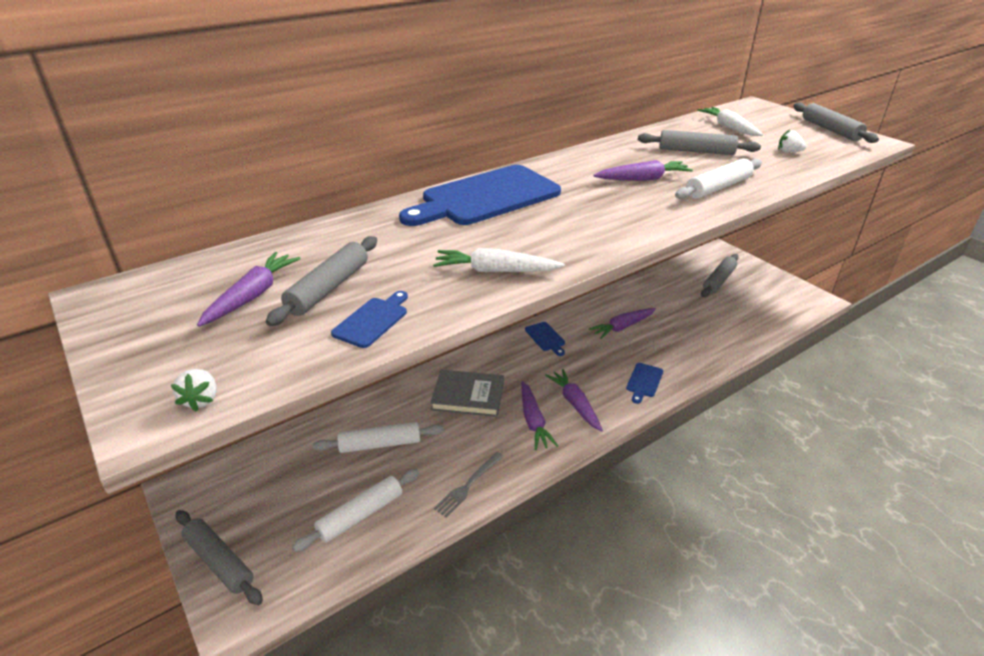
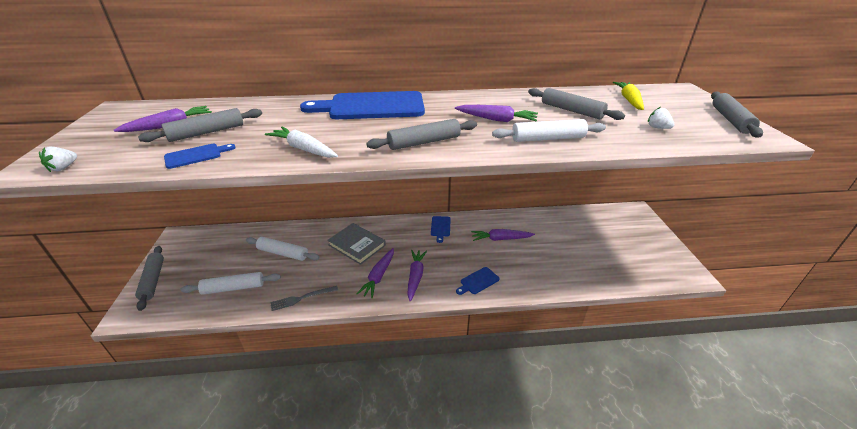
camera: 30 degrees right, 0 degrees up
(719, 280) = (612, 232): grey rolling pin -> grey rolling pin (424, 142)
(729, 128) = (629, 100): white carrot -> yellow carrot

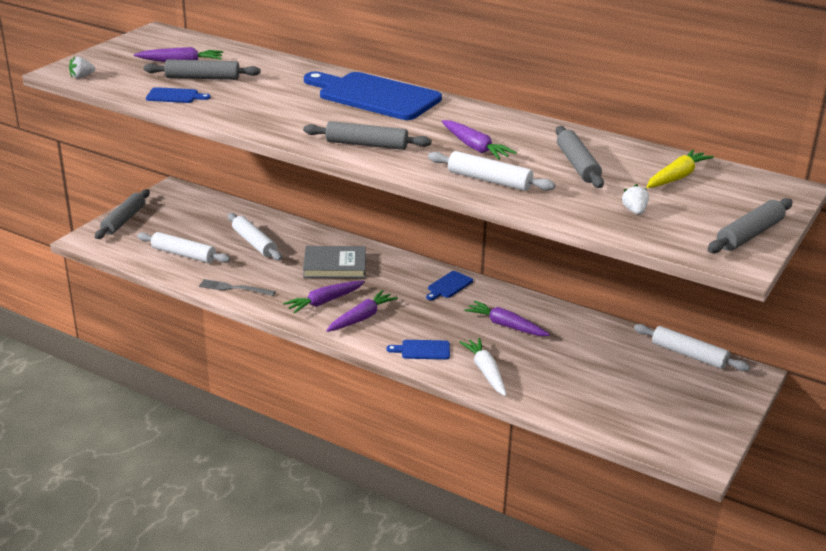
camera: 35 degrees right, 5 degrees down
(303, 149) = (259, 117): white carrot -> white carrot (485, 372)
(357, 245) = (335, 265): grey book -> grey book turned 75 degrees counterclockwise
(600, 212) = (689, 355): none -> white rolling pin

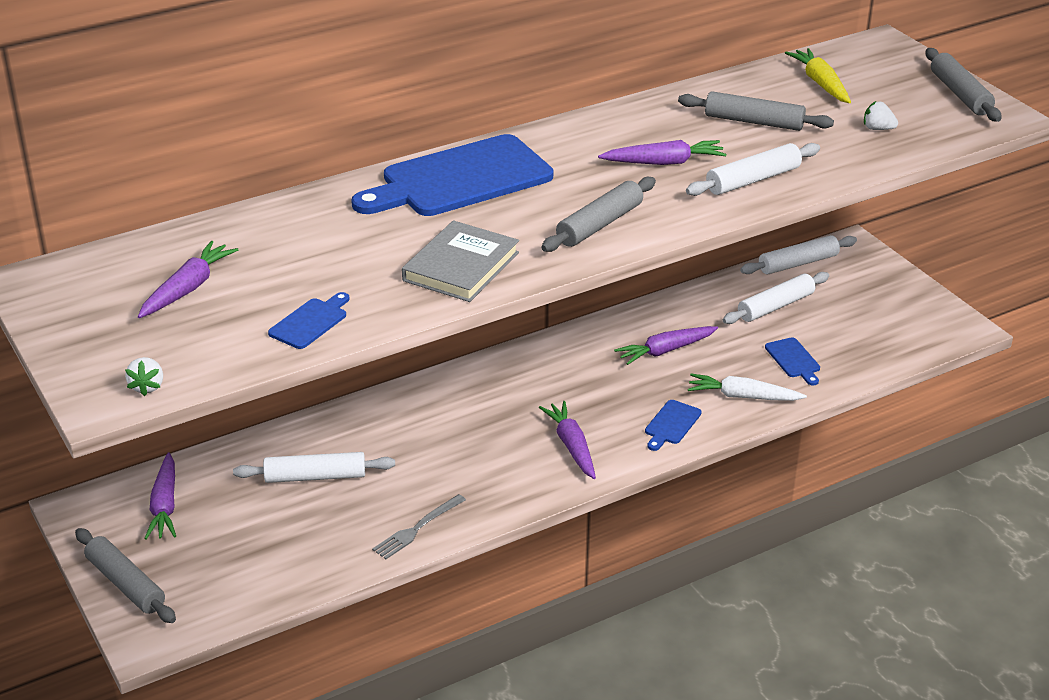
camera: 60 degrees left, 5 degrees up
(183, 254) = (286, 550): white rolling pin -> white rolling pin (775, 306)
(202, 78) = (267, 285): grey rolling pin -> none
(324, 302) = (512, 463): purple carrot -> purple carrot (165, 505)
(335, 265) = (434, 427): grey book -> grey book (461, 266)
(449, 286) = (554, 359): blue cutting board -> blue cutting board (794, 360)

